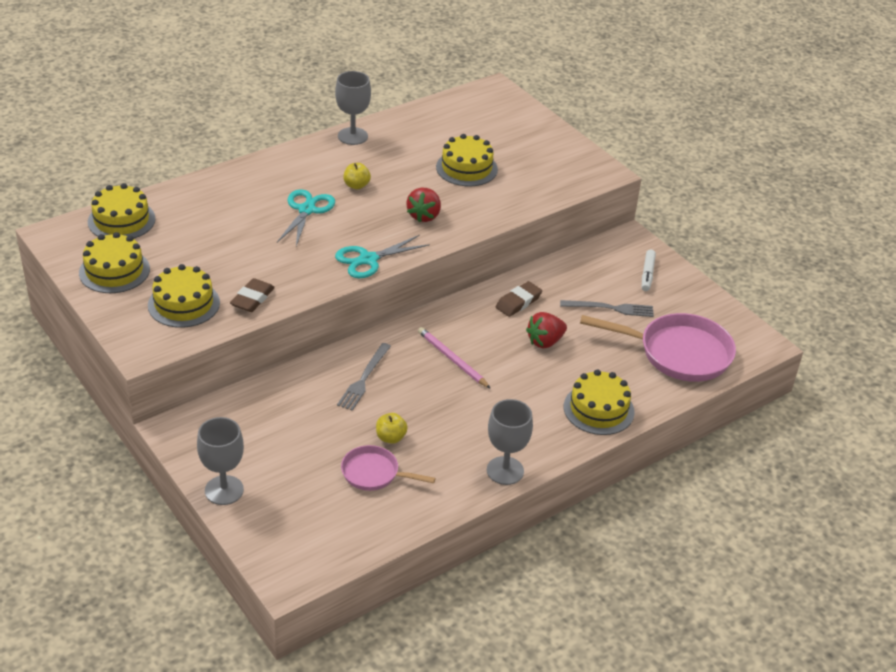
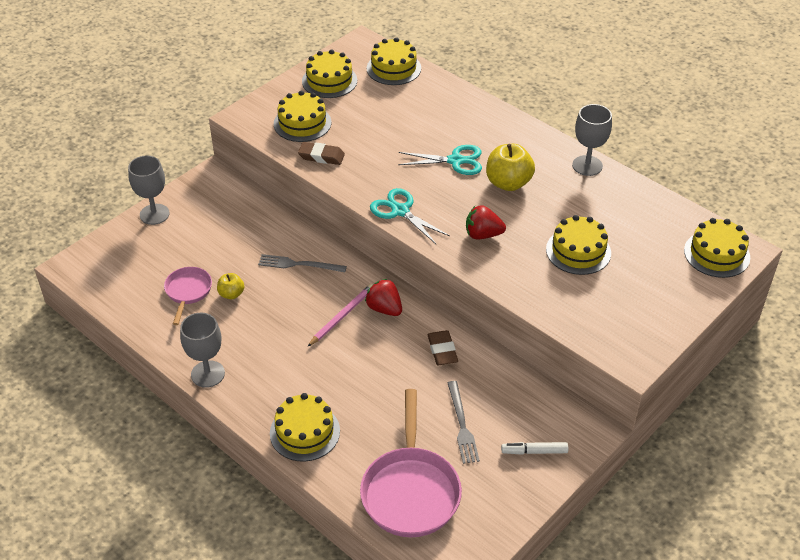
camera: 80 degrees right, 5 degrees up
(356, 185) = (508, 183): yellow apple -> yellow apple, size x1.83
(495, 102) = (716, 254): none -> yellow cake
(518, 302) = (442, 350): brown eraser -> brown eraser turned 45 degrees clockwise
(545, 342) = (390, 379): red strawberry -> red strawberry (384, 309)

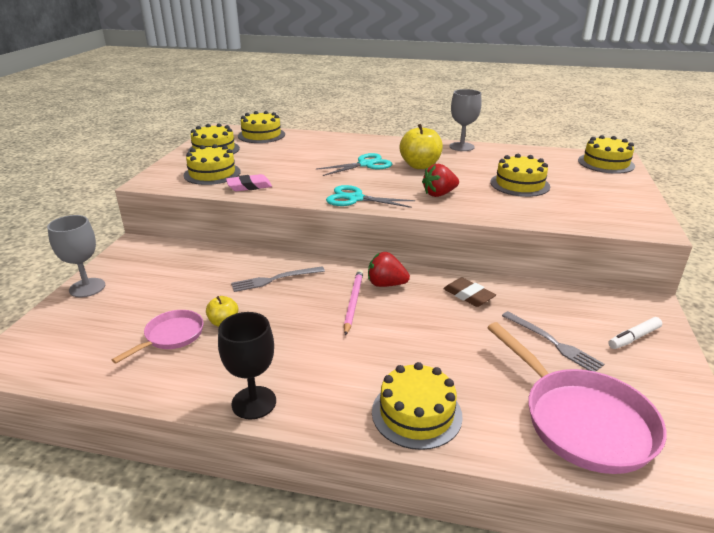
camera: 30 degrees left, 15 degrees down
(188, 292) = (171, 336): pink pan -> pink pan turned 60 degrees clockwise
(208, 374) = (254, 402): grey goblet -> black goblet
(321, 156) = (249, 186): brown eraser -> pink eraser

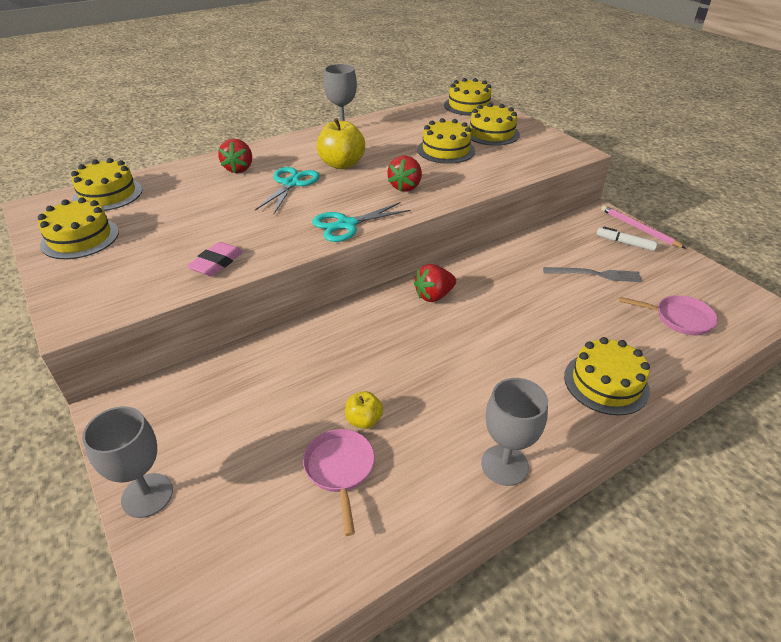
camera: 45 degrees left, 10 degrees up
(212, 173) = (140, 269): yellow cake -> yellow cake (492, 133)
(254, 402) = (504, 465): black goblet -> grey goblet
(275, 279) = (339, 349): grey fork -> none
(350, 146) = (239, 169): none -> red strawberry
(353, 302) = (435, 327): pink pencil -> pink pencil (638, 228)
(468, 295) = (501, 270): brown eraser -> none
(581, 421) = (679, 318): pink pan -> pink pan, size x0.55
(633, 338) = (625, 243): white marker -> white marker turned 105 degrees clockwise

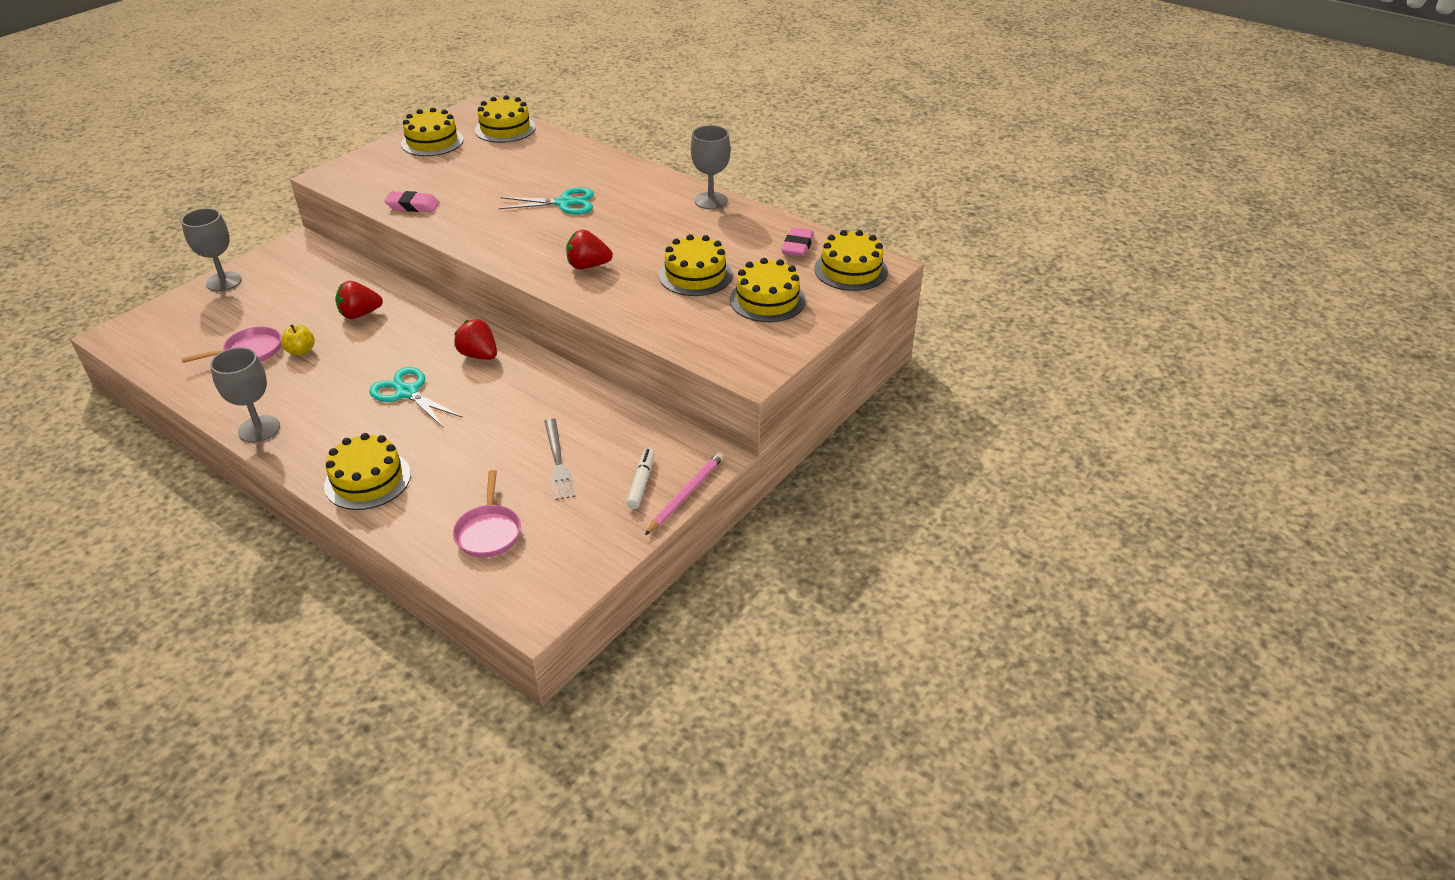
camera: 70 degrees right, 0 degrees up
(239, 169) = (582, 170): red strawberry -> red strawberry (360, 314)
(342, 164) = (621, 219): yellow apple -> none
(346, 225) = (496, 249): turquoise scissors -> turquoise scissors (407, 392)
(429, 114) = (797, 246): none -> pink eraser

